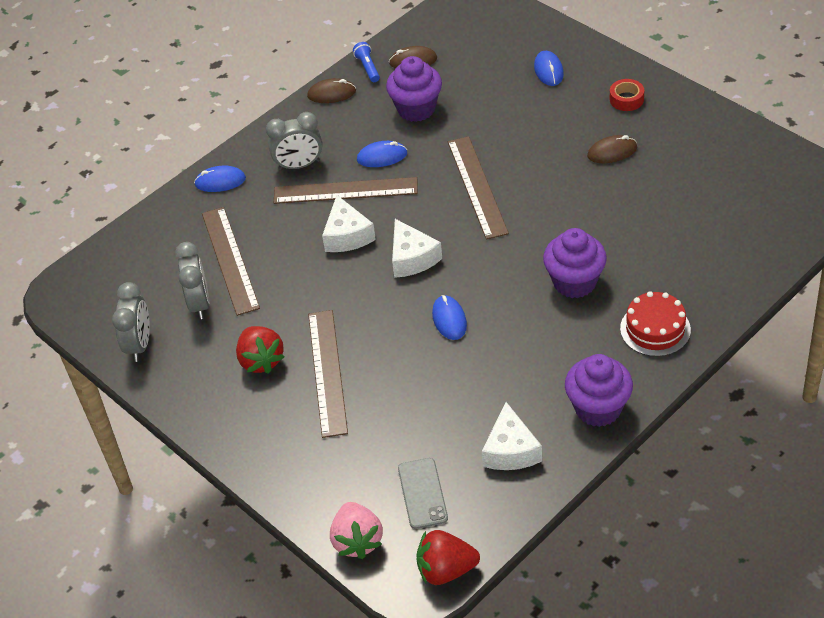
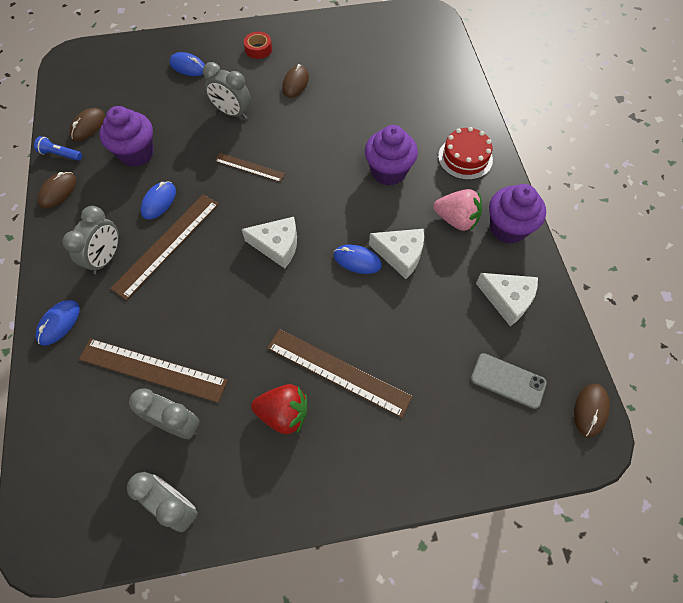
camera: 60 degrees left, 15 degrees up
(347, 235) = (213, 272): white cheese -> white cheese (400, 255)
(357, 541) = (523, 456): pink strawberry -> pink strawberry (456, 220)
(446, 570) = (590, 410): red strawberry -> brown mouse
(477, 187) = (249, 167): brown ruler -> brown ruler, size x0.58
(527, 135) = (232, 113): none -> grey clock

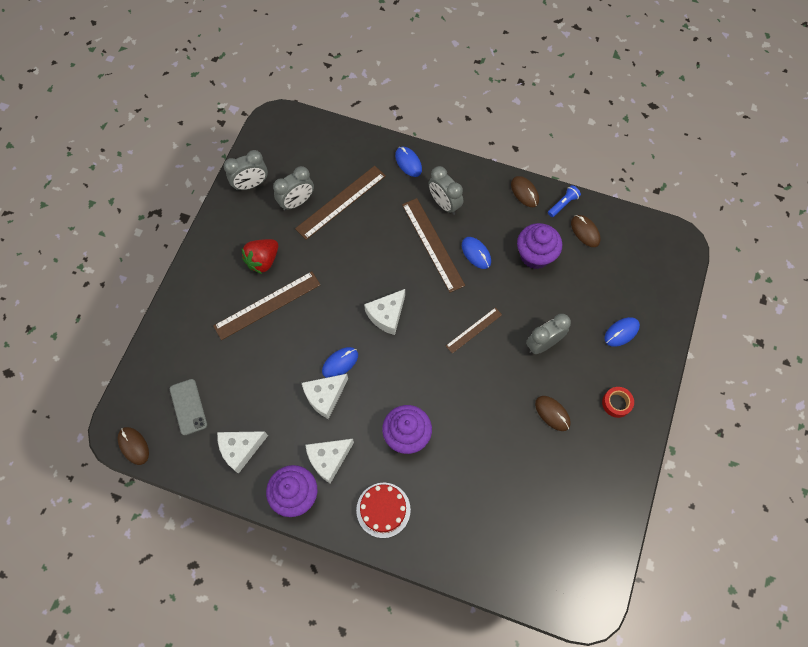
camera: 120 degrees right, 5 degrees up
(456, 220) = (328, 459): pink strawberry -> white cheese
(508, 380) = (188, 407): grey phone -> grey phone turned 75 degrees counterclockwise

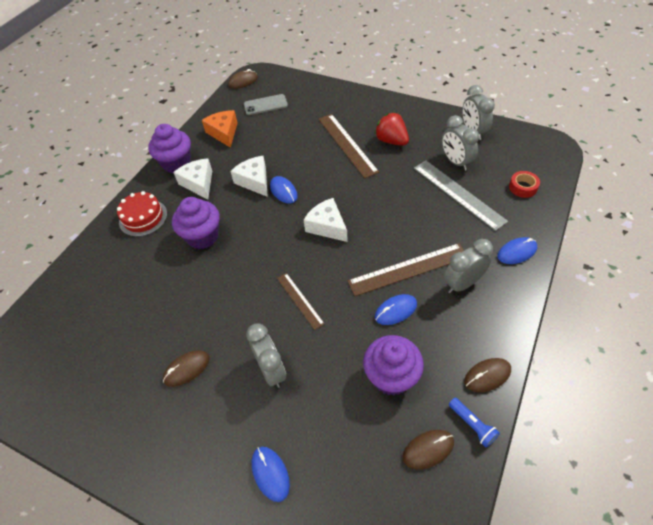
camera: 100 degrees right, 15 degrees down
(240, 449) = (224, 133): white cheese -> orange cheese
(341, 202) = (458, 193): brown ruler -> grey ruler
(616, 403) = (178, 447): red tape -> red tape (523, 187)

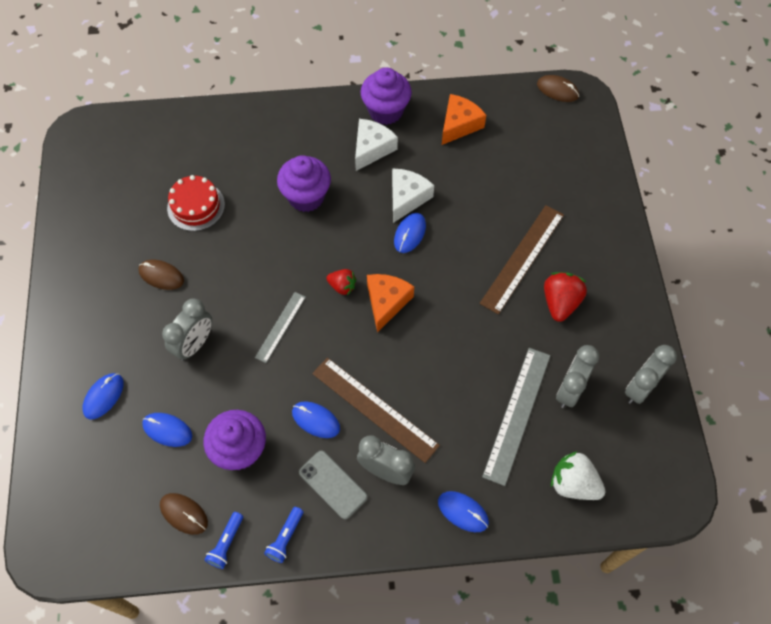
camera: 55 degrees right, 10 degrees up
(143, 218) = (299, 130): red cake -> red cake (196, 206)
(265, 105) = (532, 138): grey phone -> grey phone (333, 484)
(295, 246) = (342, 286): none -> red strawberry
(300, 300) = (280, 327): brown ruler -> grey ruler
(327, 226) = (386, 302): white cheese -> orange cheese
(339, 429) = (167, 430): none -> blue mouse
(487, 376) = (285, 538): brown mouse -> blue flashlight
(523, 187) = (573, 484): red tape -> white strawberry

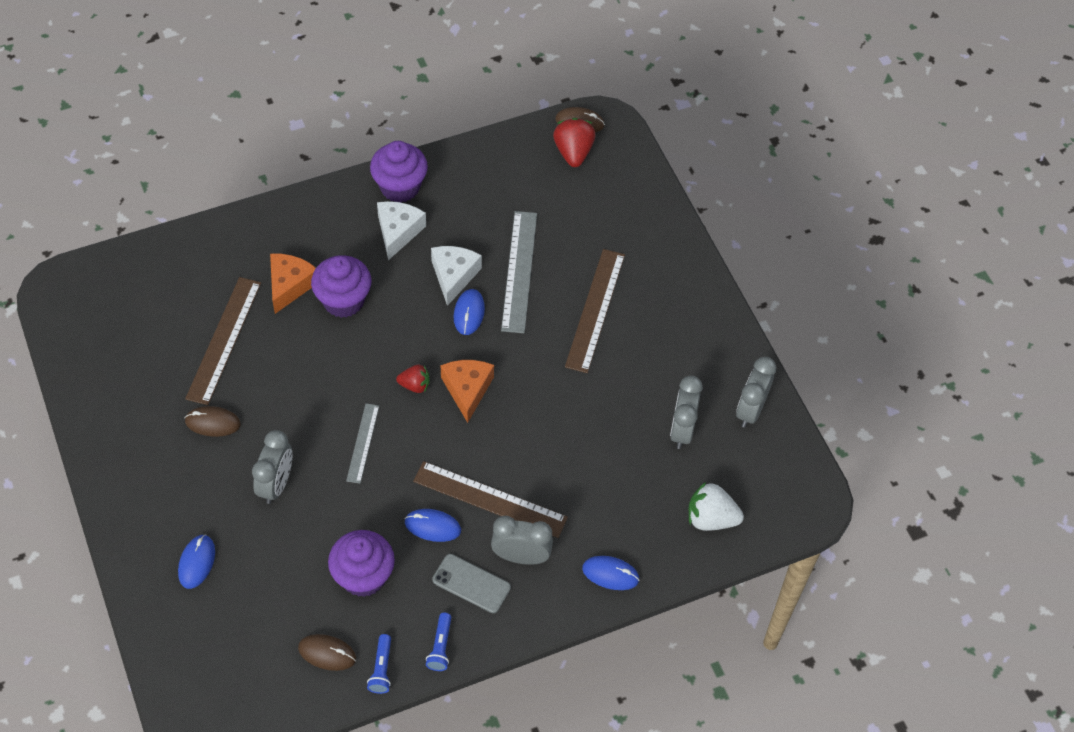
camera: 20 degrees left, 5 degrees down
(167, 430) = (279, 577): blue mouse -> none
(196, 206) = (224, 340): red cake -> brown ruler
(459, 125) = (485, 184): orange cheese -> orange cheese (290, 285)
(517, 414) = (636, 467): grey ruler -> grey ruler (519, 271)
(560, 303) = (647, 346): red strawberry -> red strawberry (573, 152)

